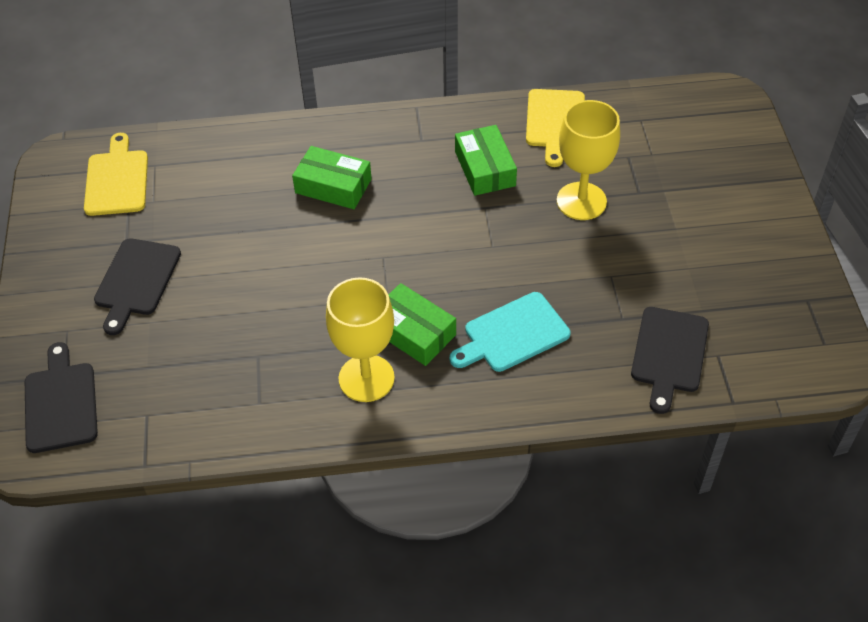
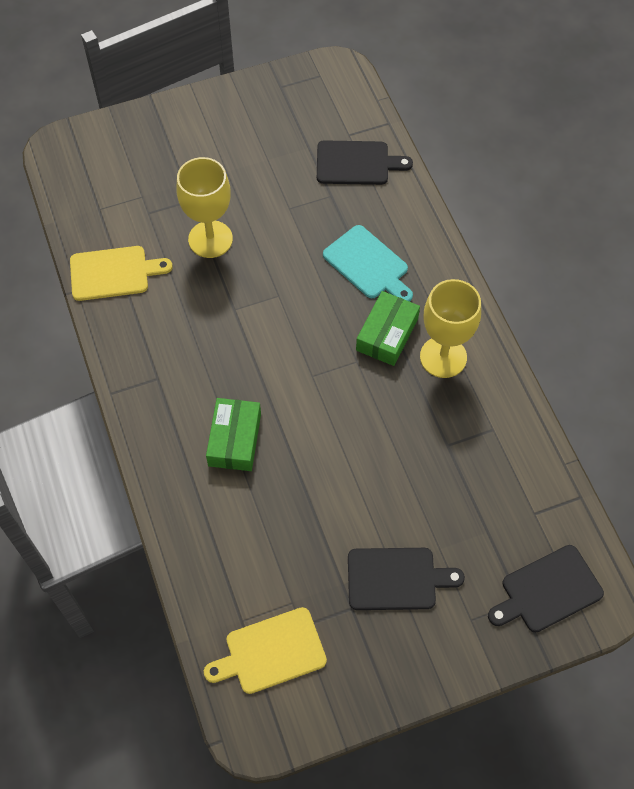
camera: 105 degrees left, 10 degrees up
(485, 168) = (185, 318): green box -> none

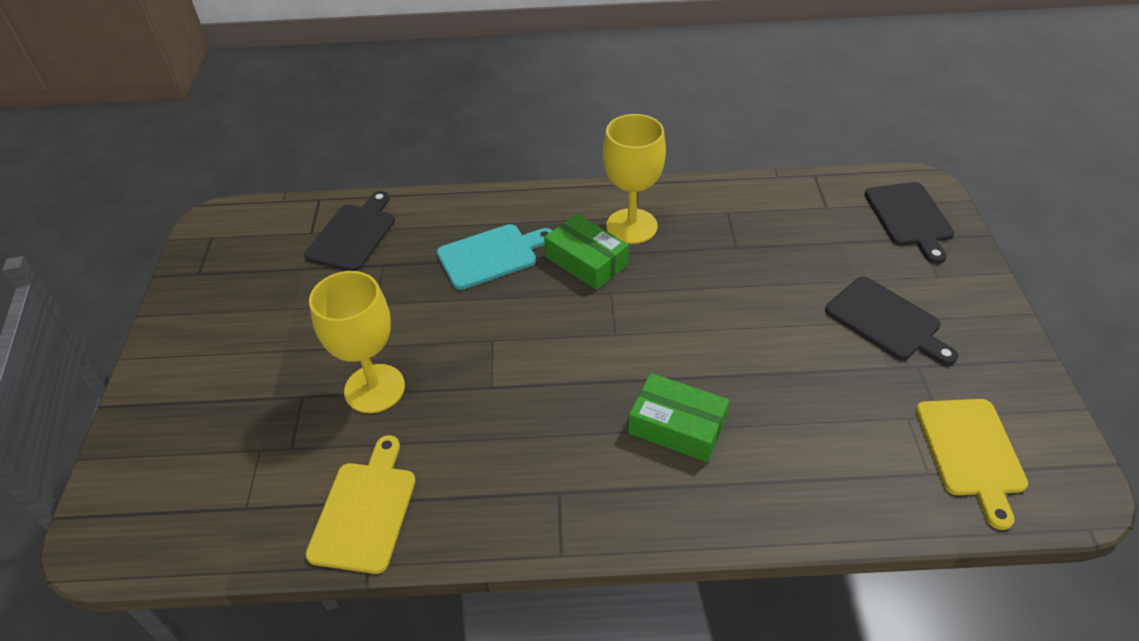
camera: 70 degrees left, 15 degrees down
(396, 579) = (886, 321): black cutting board -> black cutting board turned 120 degrees clockwise

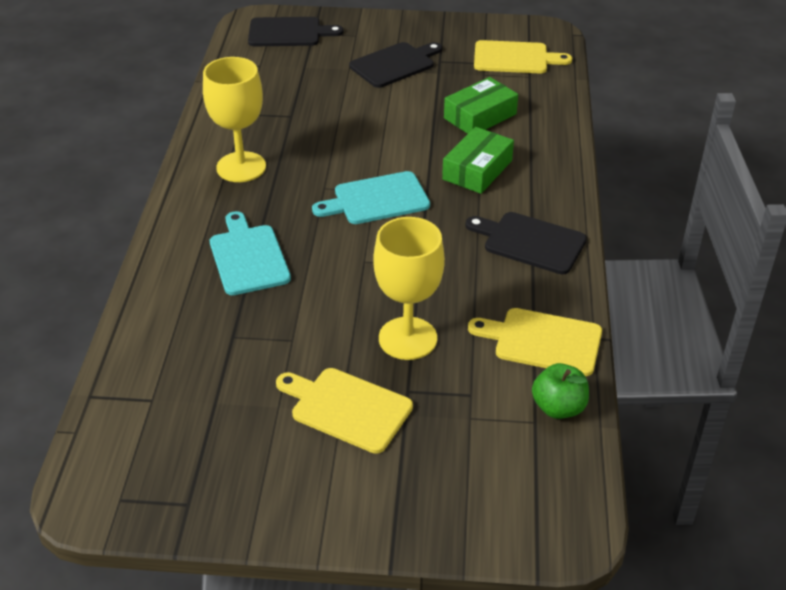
camera: 85 degrees left, 5 degrees down
(262, 529) = (558, 407): none -> green apple
(285, 354) = (347, 408): none -> yellow cutting board
(353, 235) = (172, 361): black cutting board -> black cutting board (530, 242)
(586, 261) = (278, 198): green box -> green box (480, 116)
(598, 337) = (377, 199): none -> turquoise cutting board

